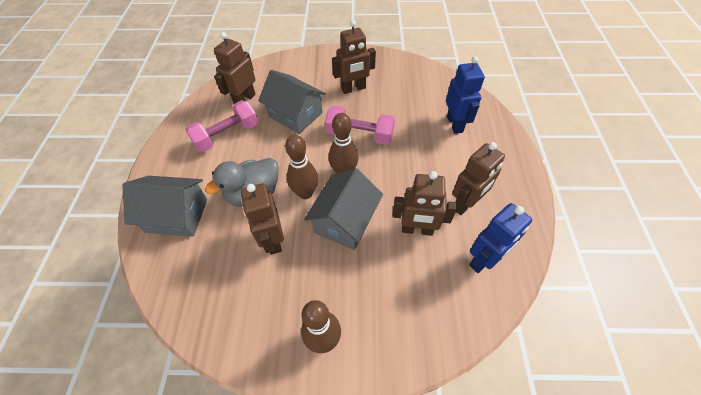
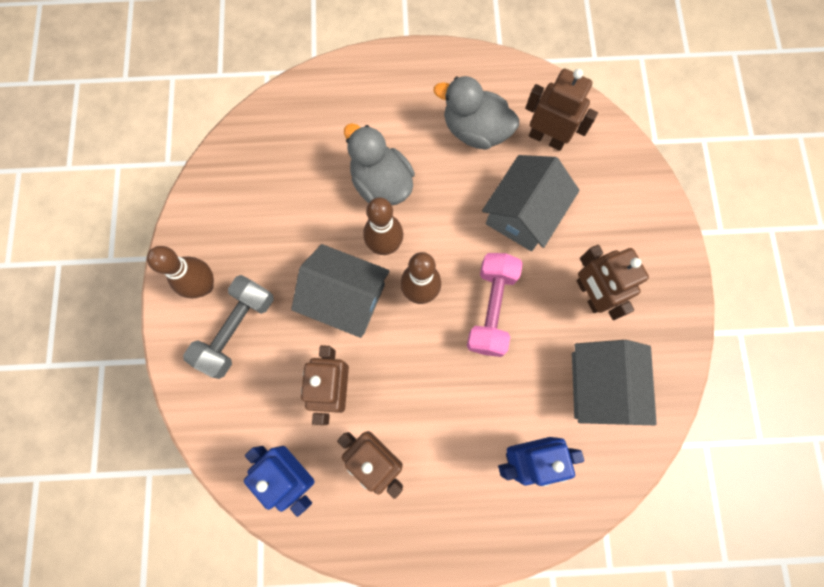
camera: 85 degrees right, 20 degrees up
(177, 215) = (347, 105): grey house -> grey house (601, 386)
(227, 135) = (475, 130): pink dumbbell -> grey duck
(272, 240) = (317, 217): brown robot -> none
(367, 307) = (237, 330): none -> grey dumbbell

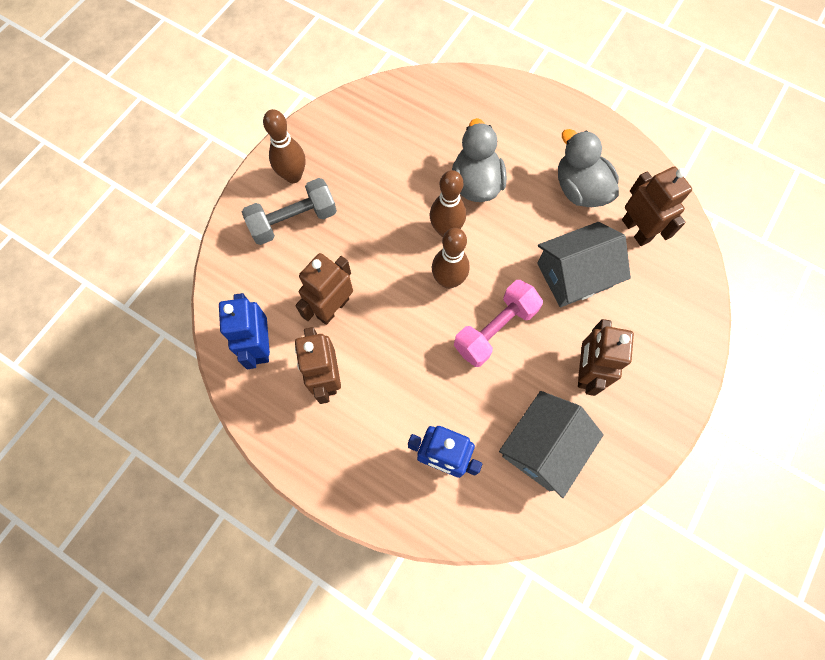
camera: 35 degrees right, 5 degrees down
(345, 298) = (388, 248): grey house -> none

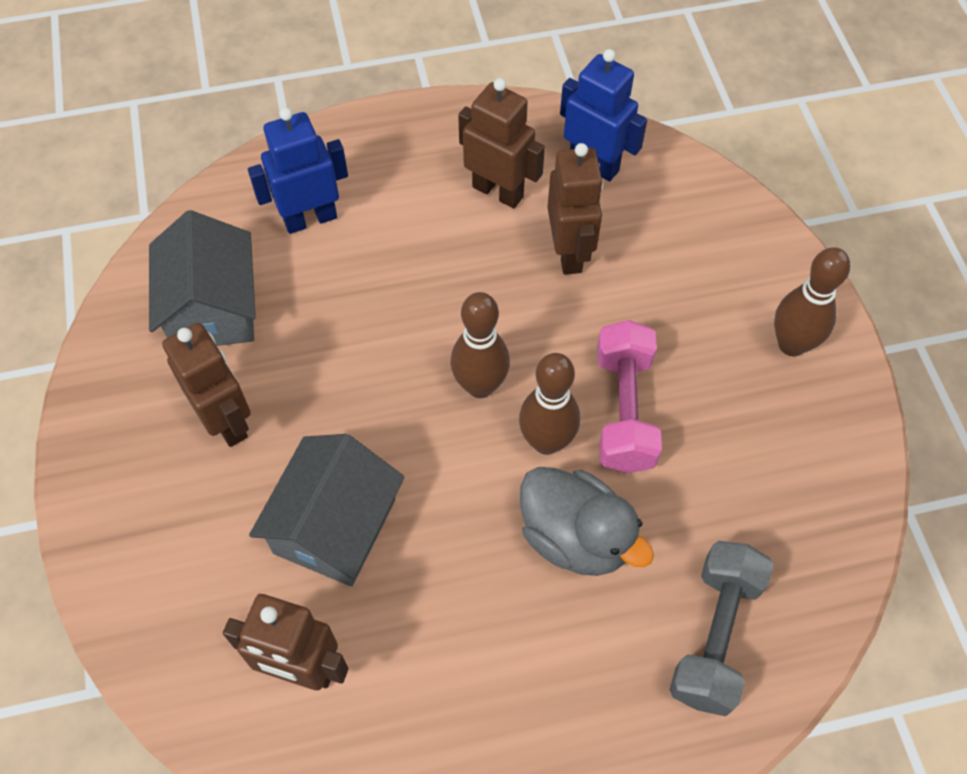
camera: 135 degrees right, 10 degrees down
(293, 221) = (723, 298): grey dumbbell -> grey dumbbell (715, 636)
(495, 329) = (372, 379): pink dumbbell -> pink dumbbell (624, 410)
(580, 189) = (432, 661): grey duck -> none

